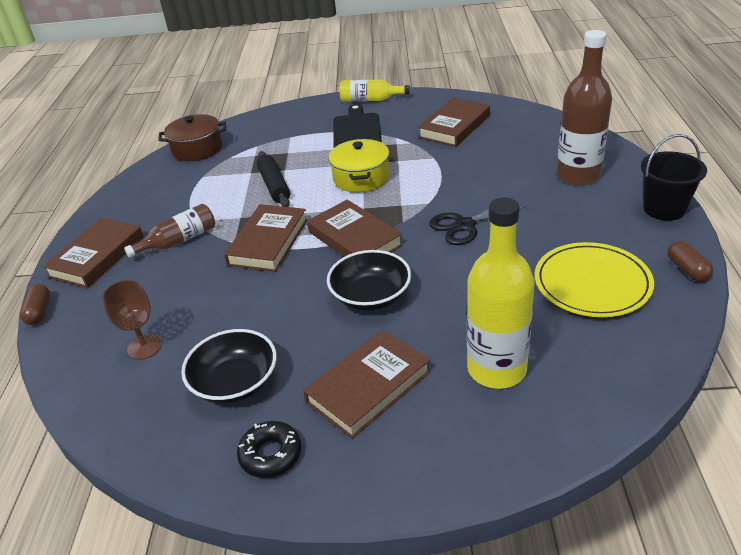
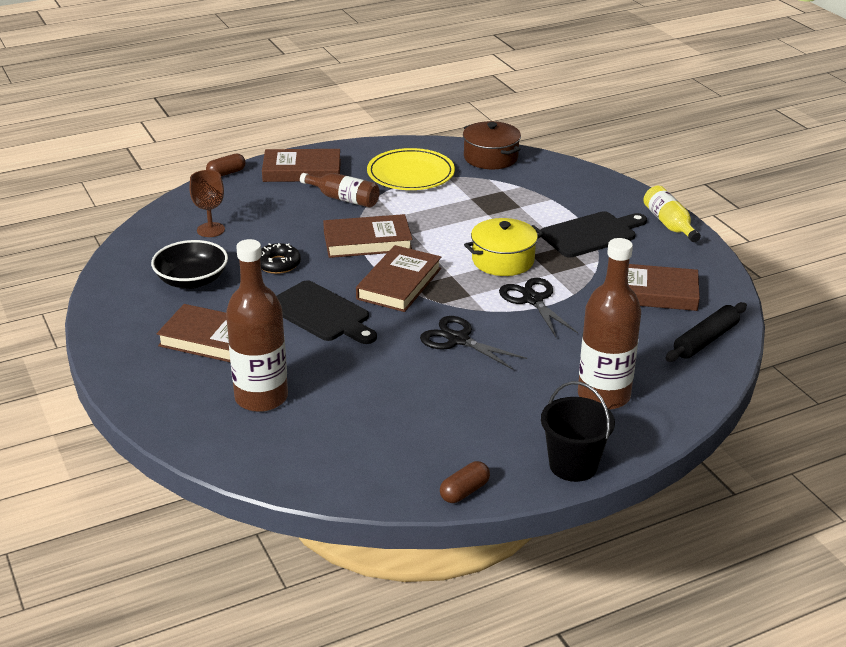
camera: 60 degrees right, 5 degrees down
(270, 454) = (131, 316): black donut -> black donut (278, 264)
(274, 185) = (456, 217): black rolling pin -> black rolling pin (705, 340)
(371, 296) = (321, 313): black bowl -> black cutting board
(429, 177) = (533, 300): none -> black scissors
(496, 369) = (261, 398): yellow bottle -> brown bottle
(592, 283) = (407, 432): yellow plate -> yellow plate (410, 174)

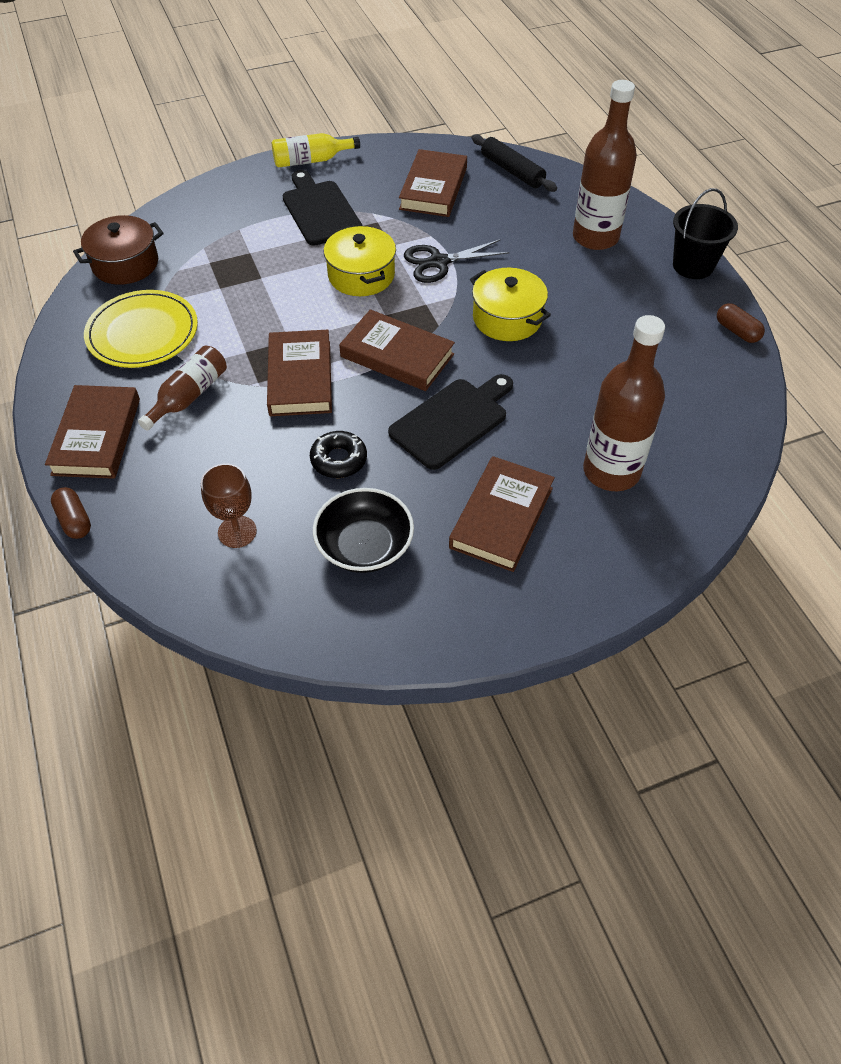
camera: 85 degrees left, 20 degrees up
(458, 340) = (507, 318): black scissors -> yellow pot

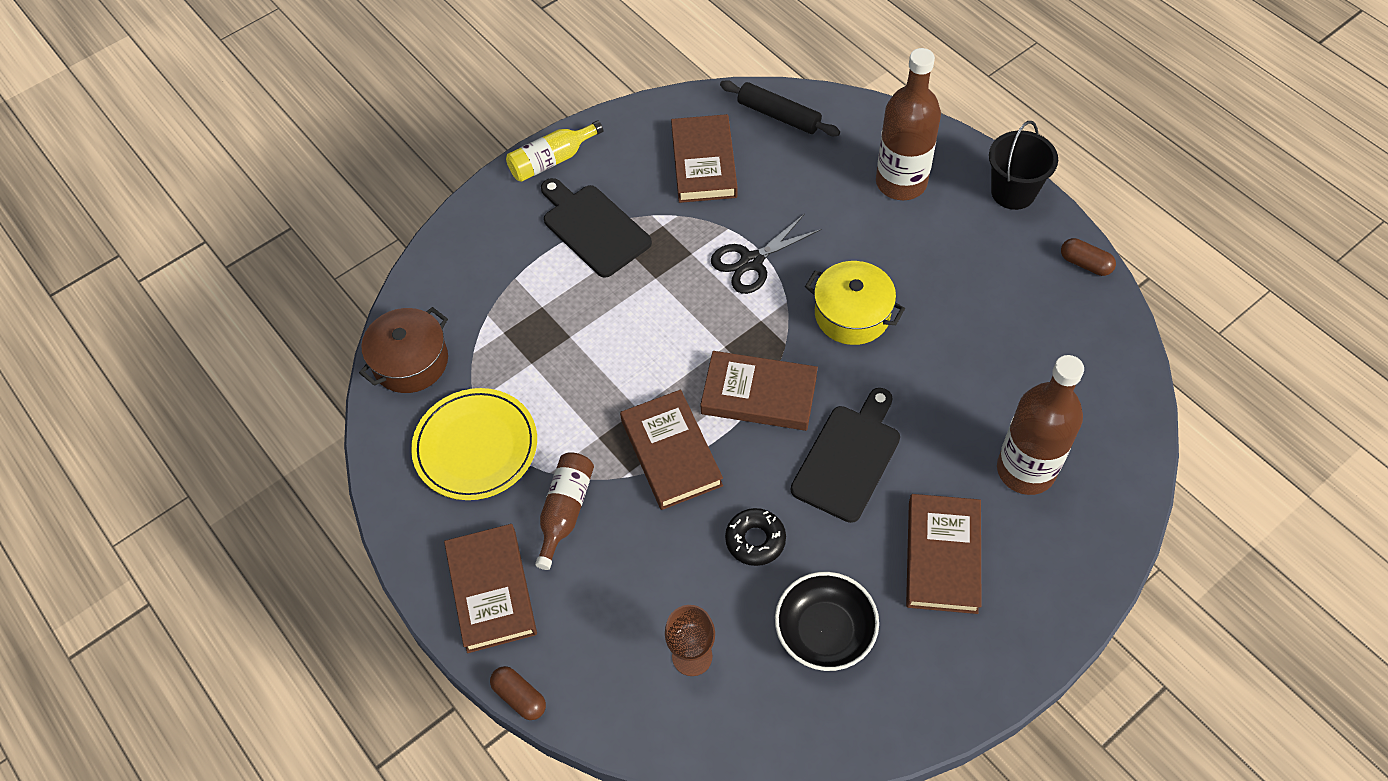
camera: 15 degrees left, 5 degrees up
(361, 275) = (677, 302): yellow pot -> none

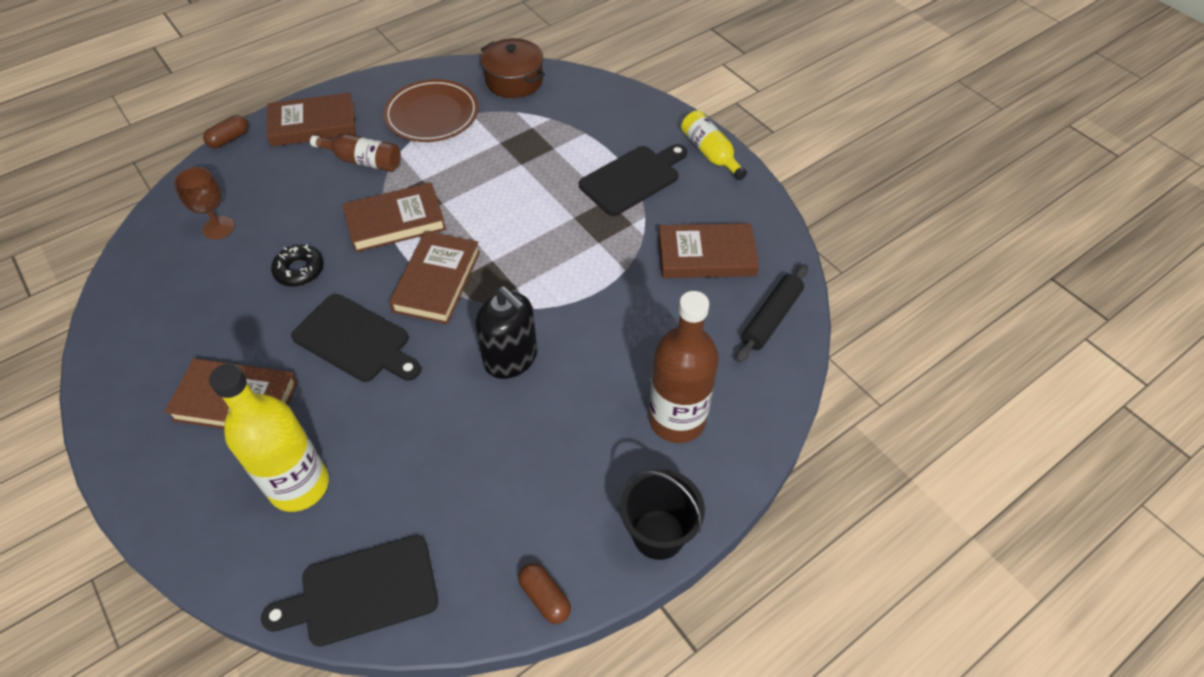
camera: 90 degrees right, 5 degrees down
(475, 446) = (432, 114): yellow plate -> brown plate
(752, 261) = (584, 285): black scissors -> none
(824, 631) = (203, 309): black bowl -> none
(852, 314) = (511, 358): yellow pot -> black soap dispenser
(1026, 470) = (299, 485): brown bottle -> yellow bottle
(1085, 264) = (545, 597): brown capsule -> brown capsule turned 75 degrees counterclockwise
(1114, 394) = (362, 592): none -> black cutting board

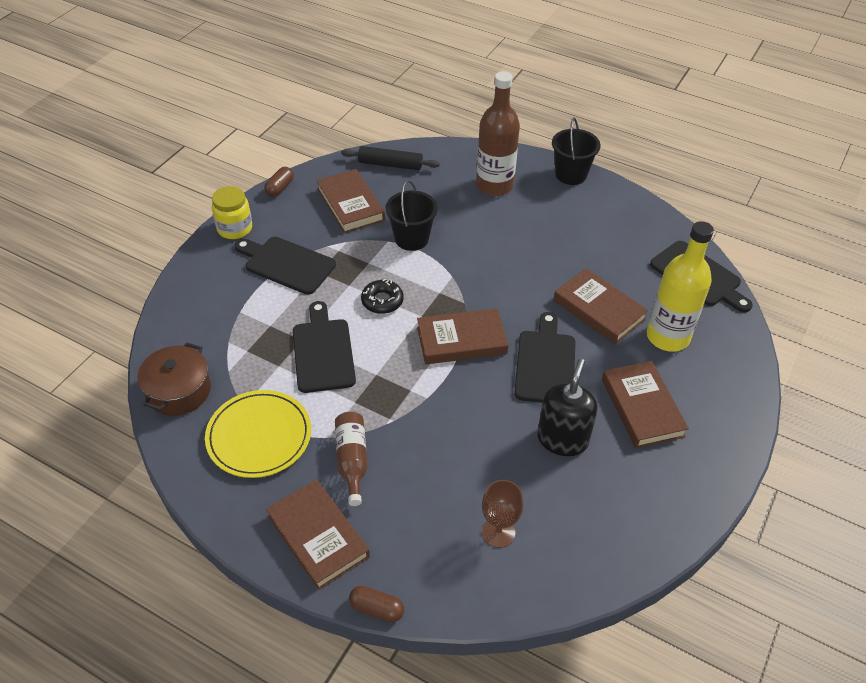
camera: 115 degrees left, 5 degrees down
(299, 270) = (506, 437): black donut -> black donut (382, 301)
(395, 222) = (415, 396): brown book -> brown book (599, 309)
(432, 114) = (259, 436): brown plate -> yellow plate
(496, 174) = (323, 352): none -> black cutting board
(511, 358) = (502, 272): black soap dispenser -> black soap dispenser (562, 439)
(545, 597) = (638, 205): brown capsule -> brown capsule (280, 188)
(617, 292) = (411, 239): none -> black bucket
(710, 153) = (234, 228): yellow bottle -> yellow jar

